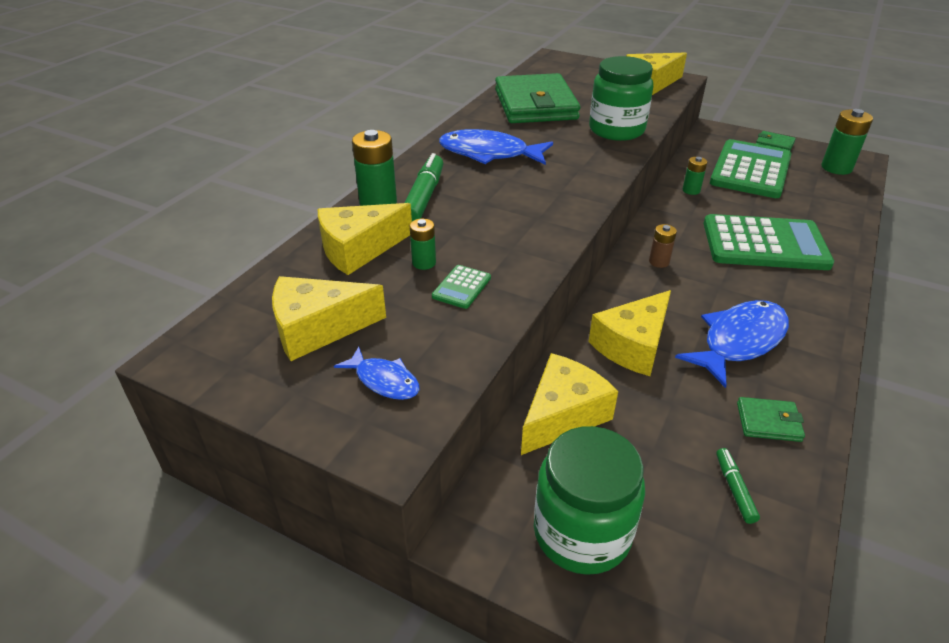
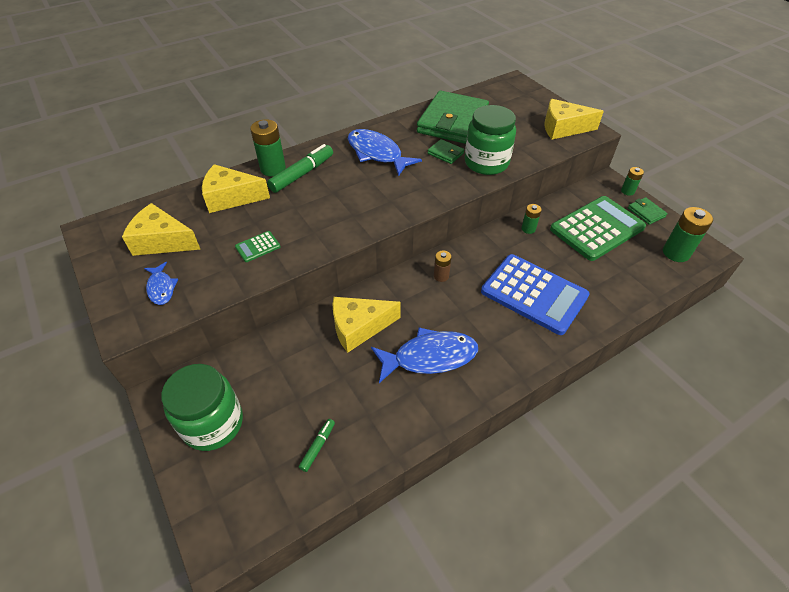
camera: 30 degrees right, 10 degrees up
(424, 263) = (255, 221): green battery -> green battery (627, 191)
(562, 415) = (273, 351): yellow cheese -> none
(764, 244) = (534, 294): green calculator -> blue calculator
(768, 422) = (385, 418): green wallet -> green wallet (445, 153)

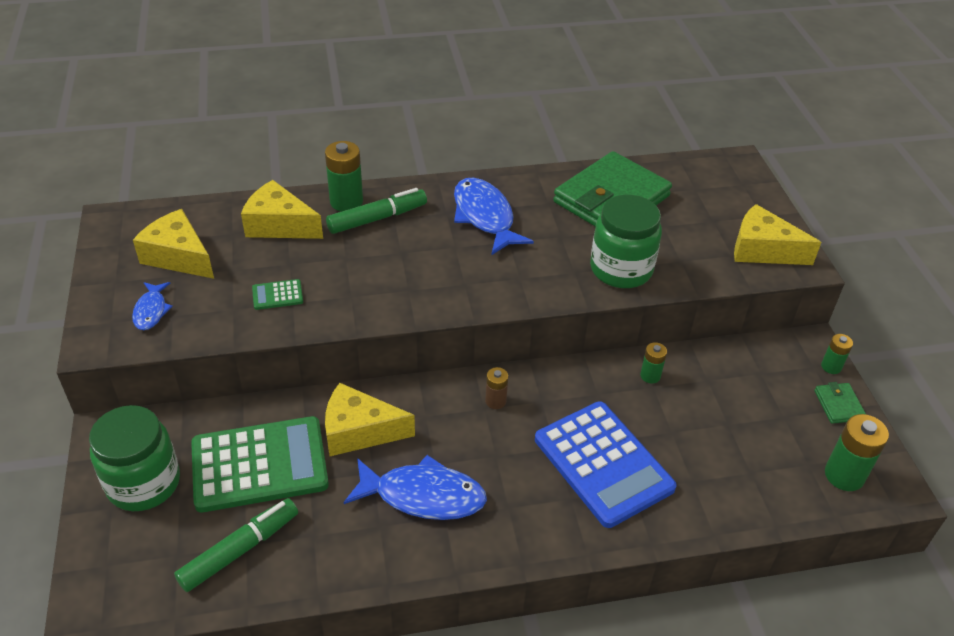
camera: 20 degrees right, 5 degrees down
(318, 446) = (240, 550): green marker -> green marker, size x1.91
(445, 153) = (574, 241): green wallet -> none
(597, 228) = (749, 405): green calculator -> green calculator (259, 465)

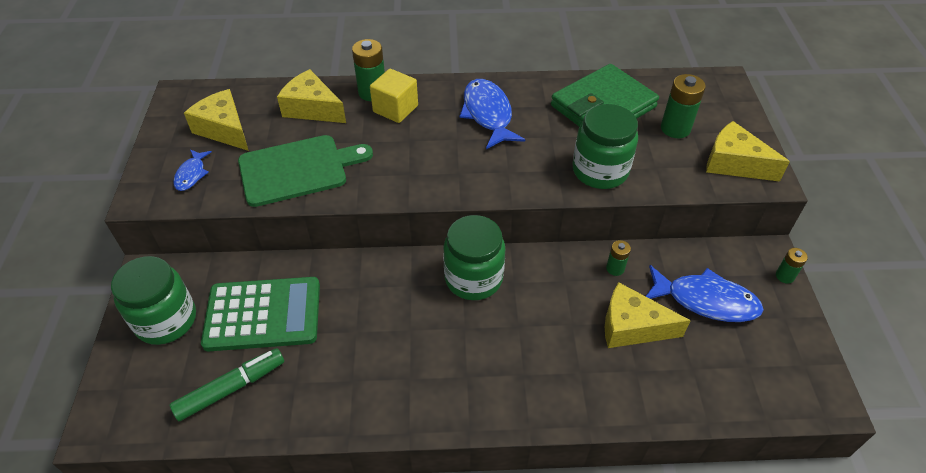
camera: 10 degrees right, 5 degrees up
(277, 295) = (297, 169): green calculator -> green cutting board
(359, 431) = (351, 293): yellow cheese -> yellow cheese (632, 327)
(377, 218) = (395, 109): green marker -> yellow cube
(423, 495) = (394, 357): blue fish -> blue fish (705, 300)
(495, 401) = (473, 278): brown battery -> green jar
(603, 464) = (558, 345): blue calculator -> none
(838, 405) = (786, 313): green wallet -> none
(844, 475) = (781, 381): green battery -> green battery (675, 128)

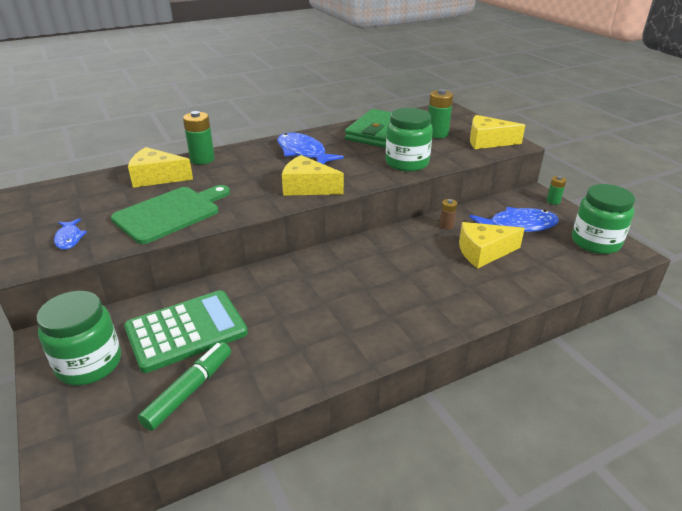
camera: 25 degrees left, 15 degrees down
(224, 129) = (82, 205): yellow cheese -> yellow cheese (307, 187)
(395, 109) = (228, 164): yellow cube -> none
(473, 278) = (350, 258): green jar -> green jar (595, 242)
(615, 268) = (446, 225): green battery -> brown battery

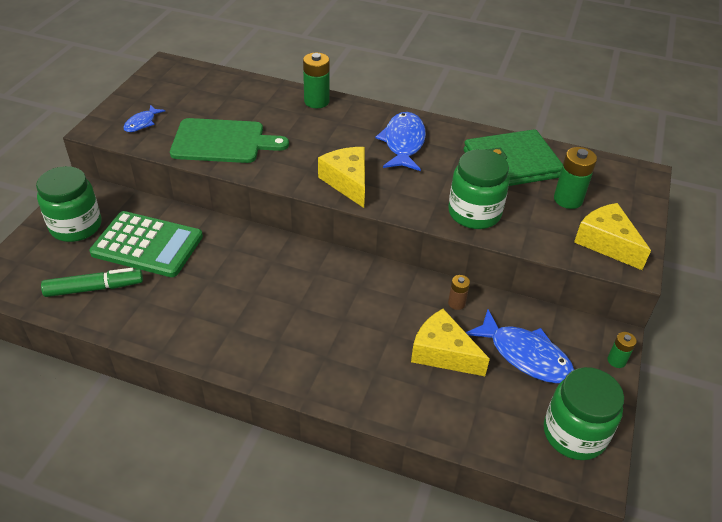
camera: 45 degrees right, 10 degrees up
(157, 177) = (261, 101): yellow cheese -> none

